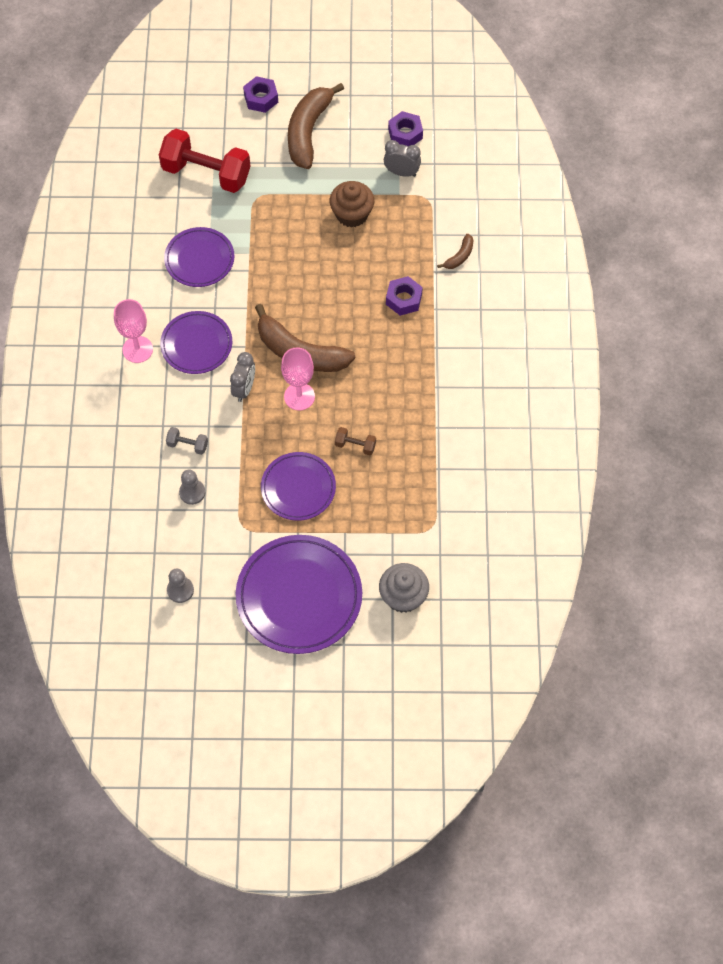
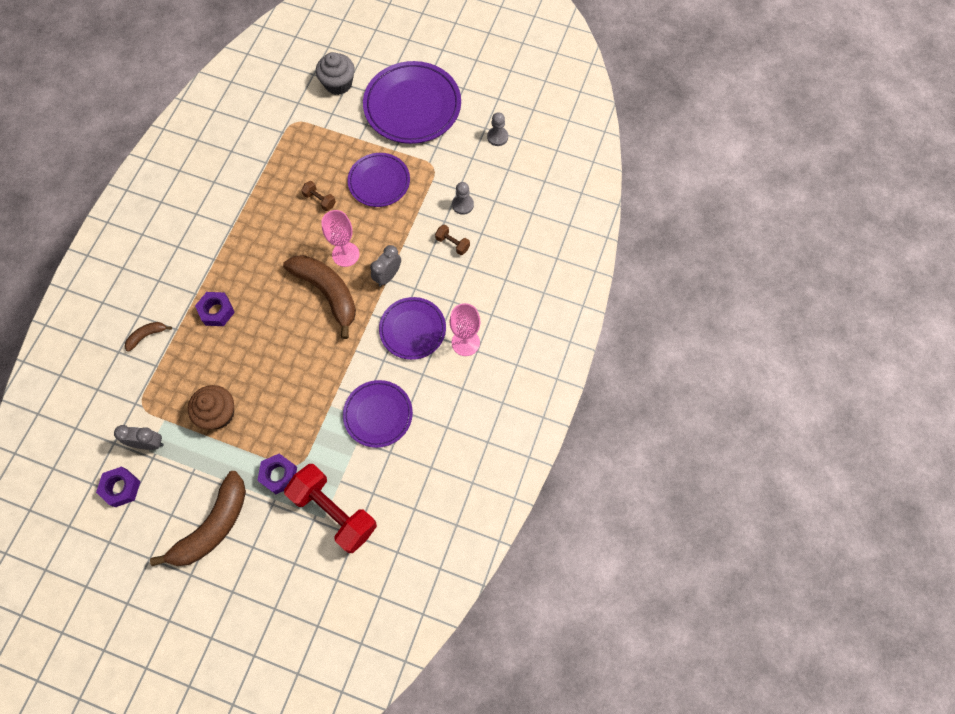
camera: 160 degrees left, 5 degrees up
(187, 445) = (452, 244): grey dumbbell -> brown dumbbell
(261, 98) = (241, 588): purple nut -> purple nut (279, 475)
(401, 172) = (149, 443): grey clock -> grey clock turned 150 degrees clockwise

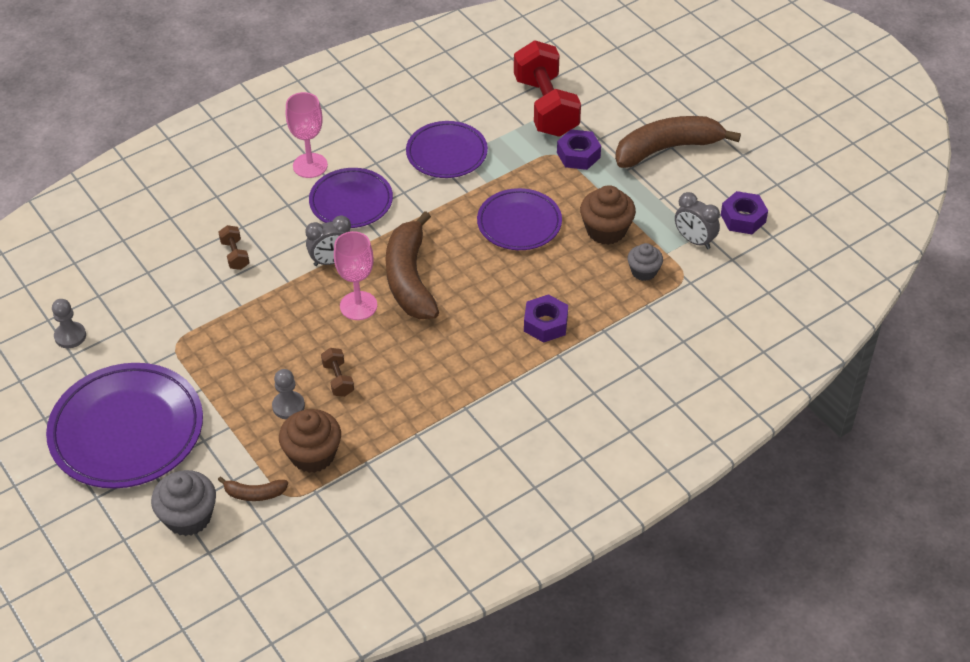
camera: 145 degrees left, 20 degrees down
(147, 336) = (641, 340): brown banana -> brown banana (254, 493)
(172, 393) = (643, 271): none -> grey cupcake
(299, 150) = (313, 455): none -> brown cupcake
(379, 182) = (252, 362): purple plate -> purple plate (519, 223)
(463, 205) = (185, 286): grey pawn -> grey pawn (288, 406)

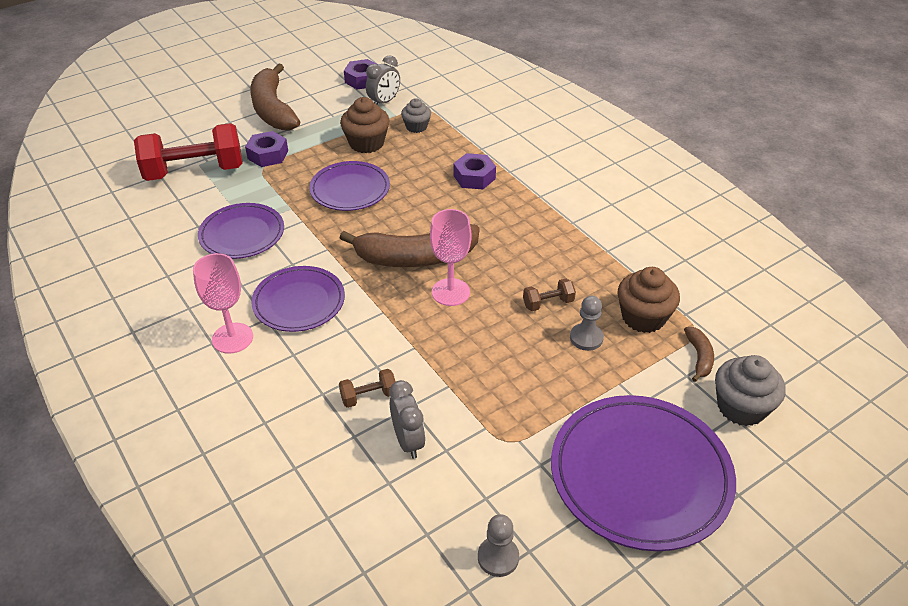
camera: 90 degrees left, 5 degrees down
(332, 261) = (386, 314): grey clock -> grey clock (408, 441)

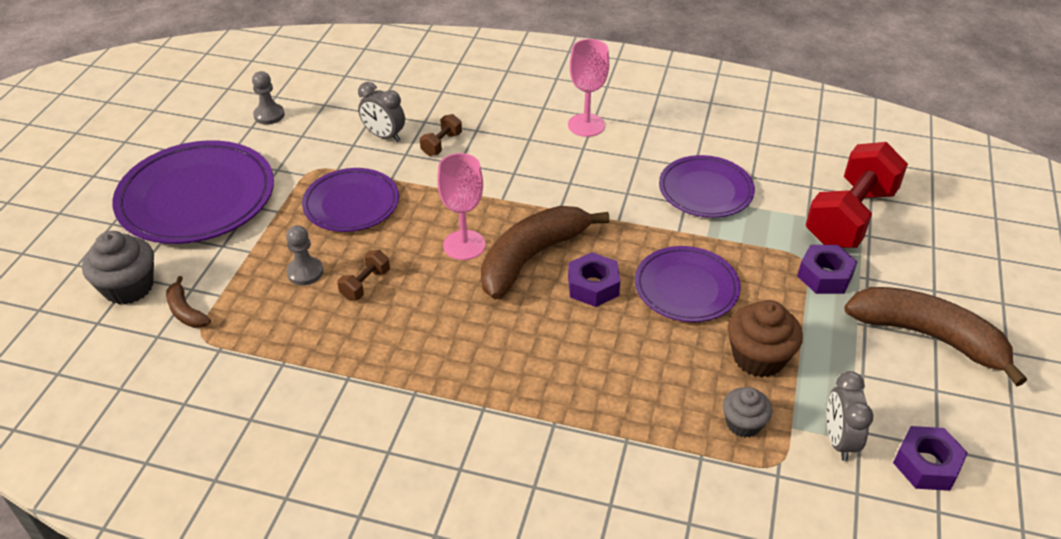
camera: 140 degrees right, 0 degrees up
(299, 302) = (576, 170): purple plate -> purple plate (351, 204)
(474, 177) = (583, 387): purple nut -> purple nut (593, 286)
(643, 317) = (262, 321): brown cupcake -> none

